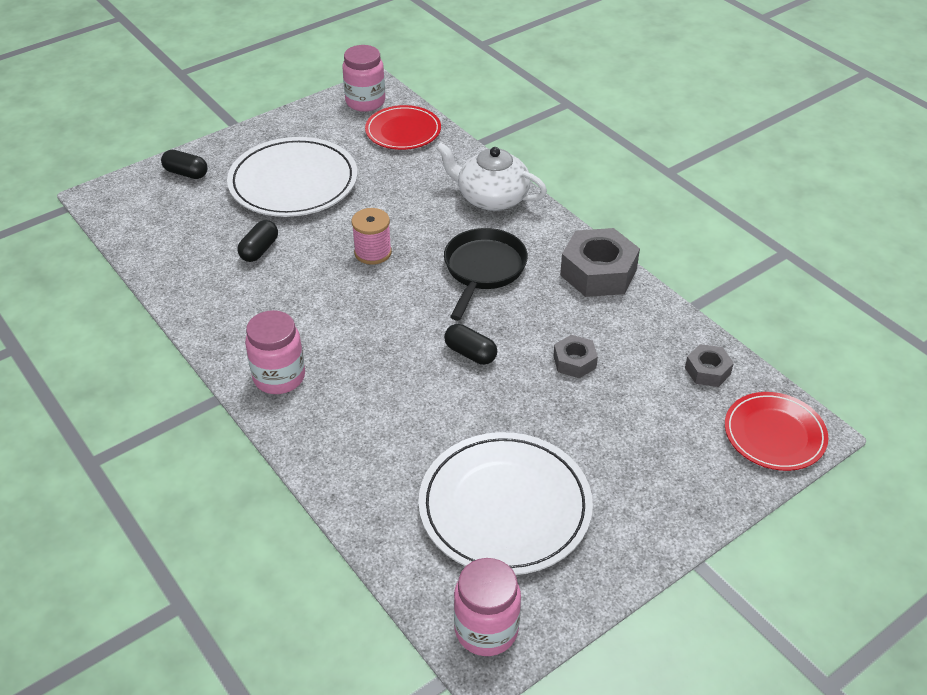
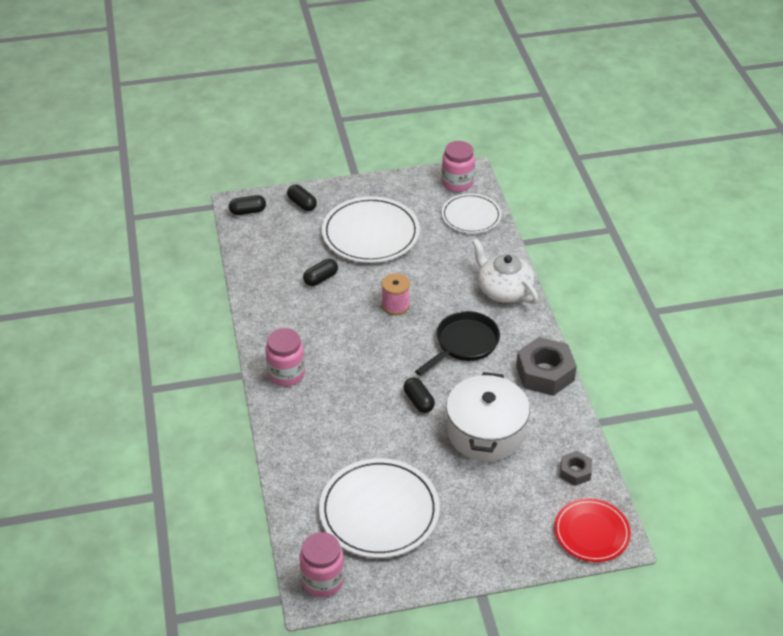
camera: 25 degrees right, 0 degrees up
(118, 200) = (248, 211): none -> black capsule
(403, 131) = (471, 216): red plate -> white plate
(574, 362) = (485, 432): grey nut -> white pot

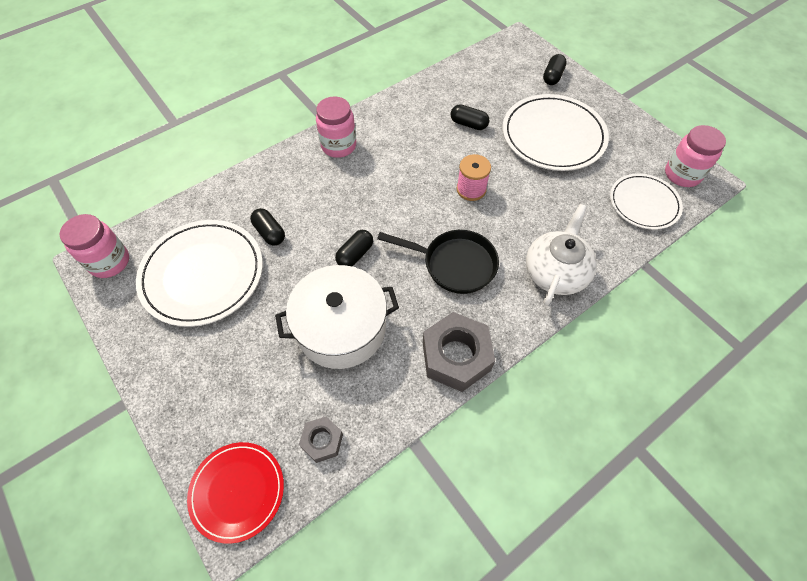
camera: 65 degrees right, 15 degrees up
(248, 211) = (515, 48): black capsule -> black capsule (269, 233)

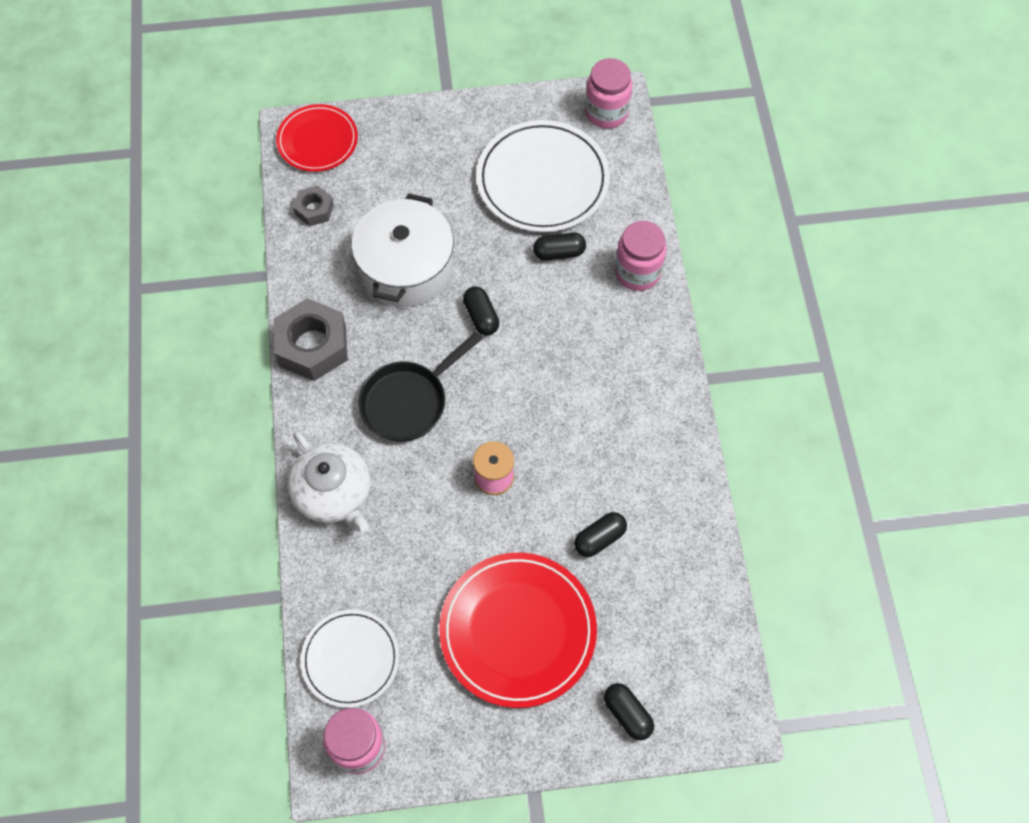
camera: 120 degrees right, 5 degrees up
(338, 146) = (648, 371): pink jar -> pink jar (637, 272)
(553, 136) = (518, 631): white plate -> red plate

